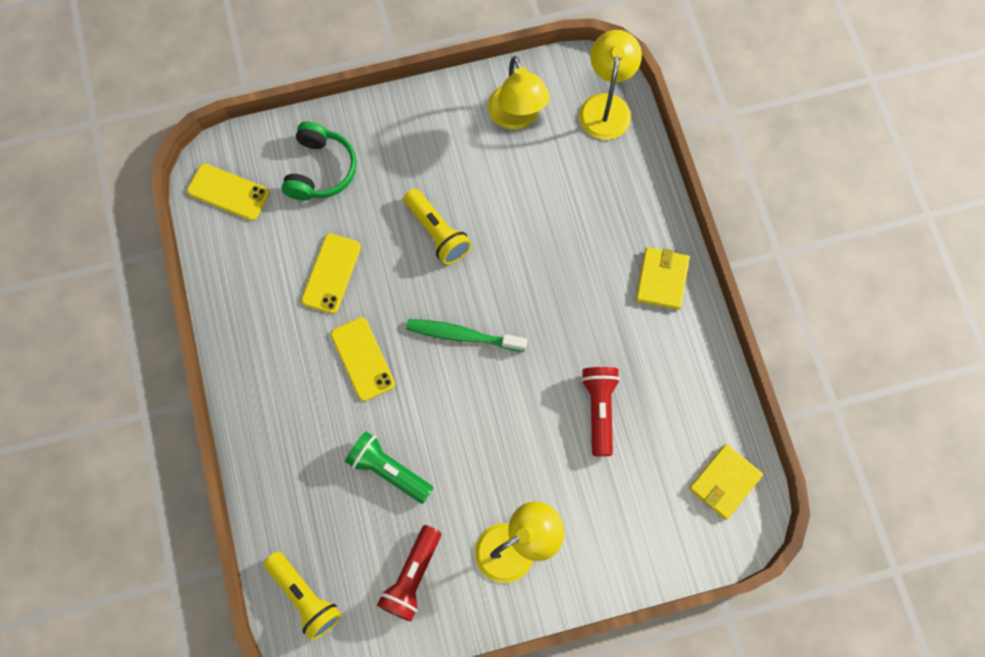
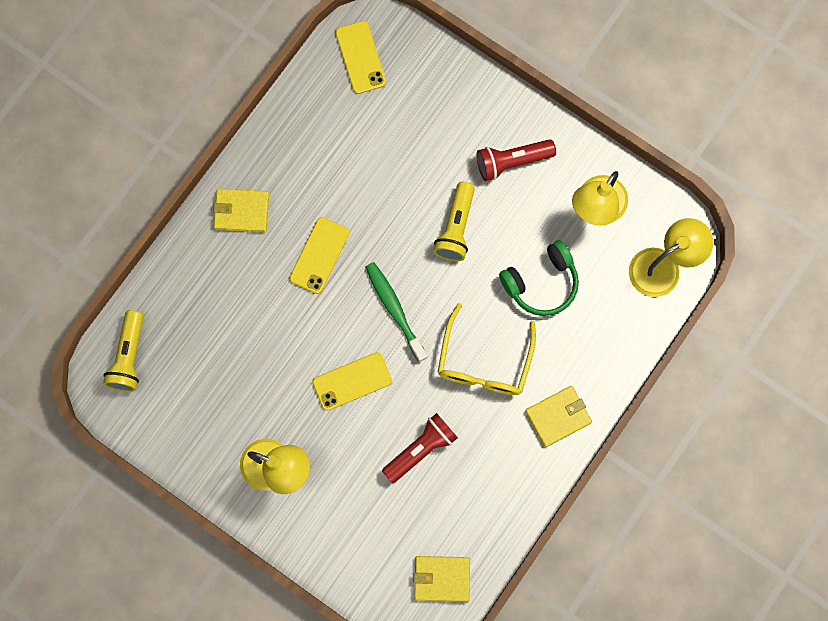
camera: 50 degrees right, 5 degrees up
(266, 392) = (241, 211): none -> yellow wallet
(321, 170) = (432, 106): green headphones -> green headphones (541, 283)
(331, 273) = (362, 181): yellow phone -> yellow phone (352, 381)
(388, 470) = (257, 339): green flashlight -> none
(412, 576) = (199, 416): red flashlight -> red flashlight (512, 162)
(567, 299) = (484, 361): none -> yellow glasses

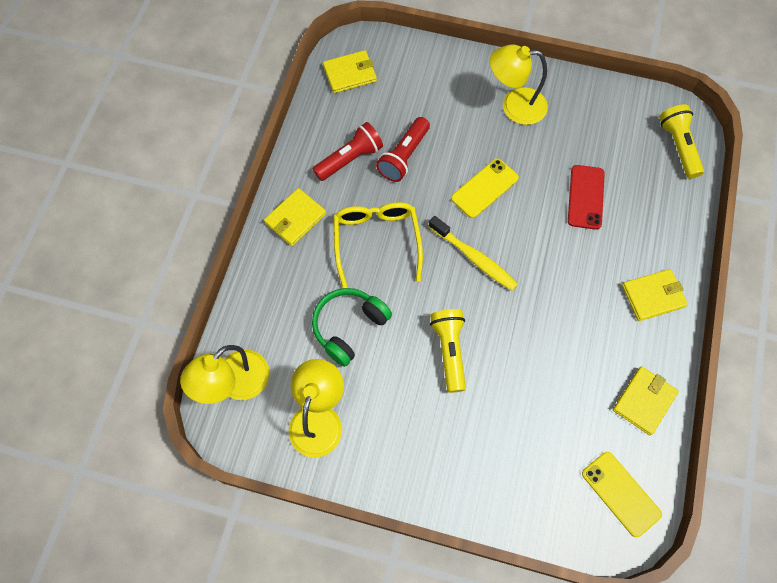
camera: 160 degrees right, 10 degrees down
(253, 334) = (586, 197): none -> red phone
(301, 122) = (644, 401): none -> yellow wallet
(319, 255) = (563, 281): yellow phone -> none
(394, 309) = (474, 258): green toothbrush -> yellow toothbrush
(512, 162) = (420, 437): red flashlight -> red flashlight (350, 159)

